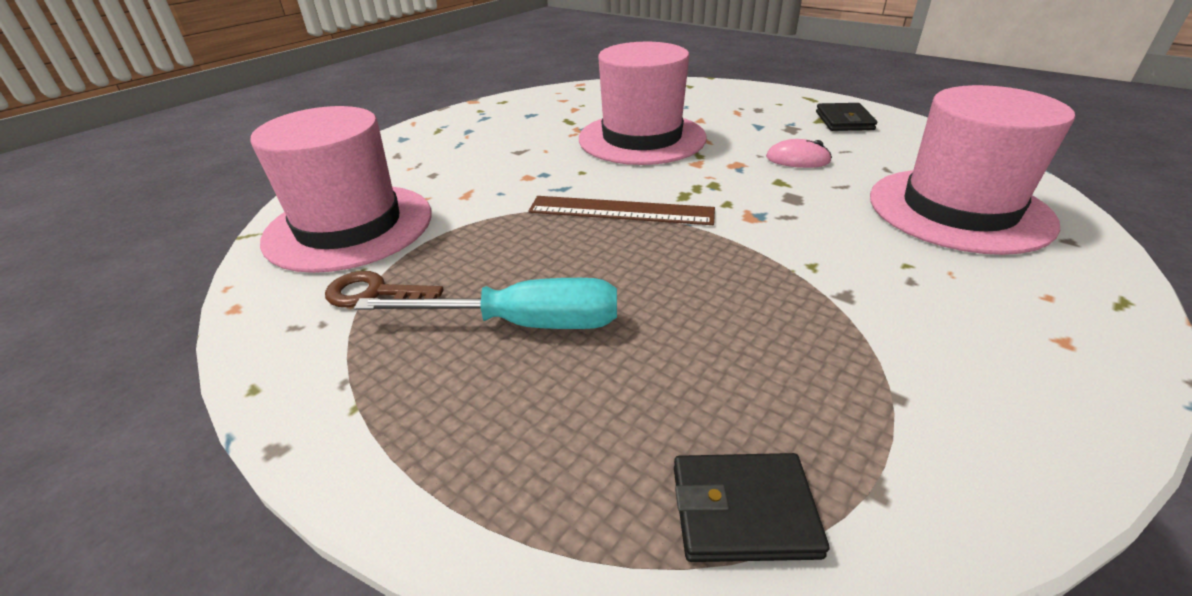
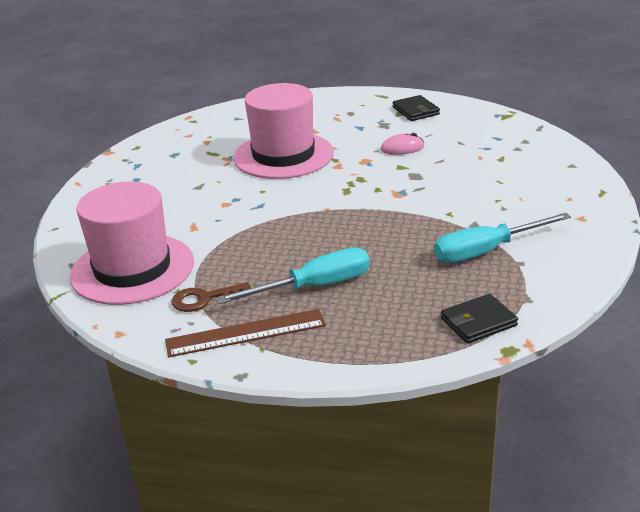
camera: 25 degrees left, 5 degrees down
(621, 211) = (314, 210): brown ruler -> brown ruler (245, 333)
(842, 351) = (486, 251): none -> turquoise screwdriver
(958, 209) = (511, 160): pink hat -> none

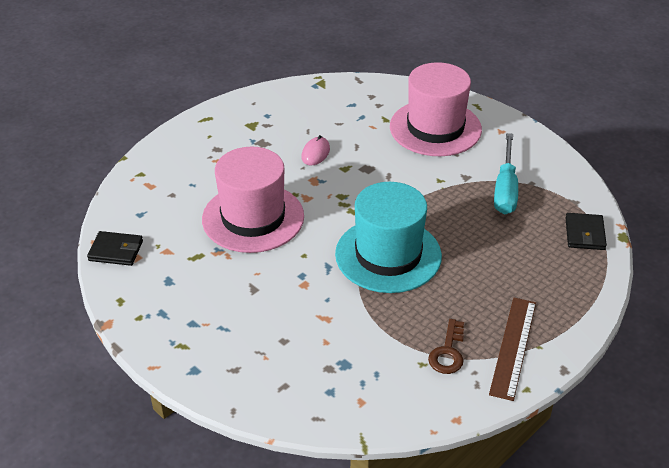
camera: 60 degrees left, 10 degrees up
(132, 269) = (362, 379): pink hat -> pink hat (435, 128)
(306, 226) = (388, 255): none -> turquoise hat
(314, 287) = (481, 288): turquoise screwdriver -> none
(415, 111) = (258, 116): black wallet -> black wallet (116, 251)

